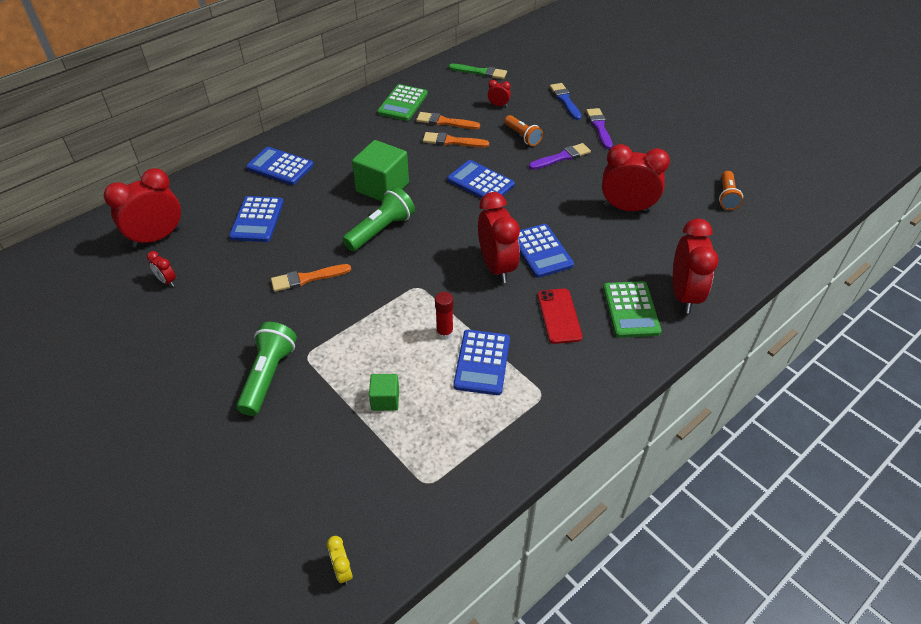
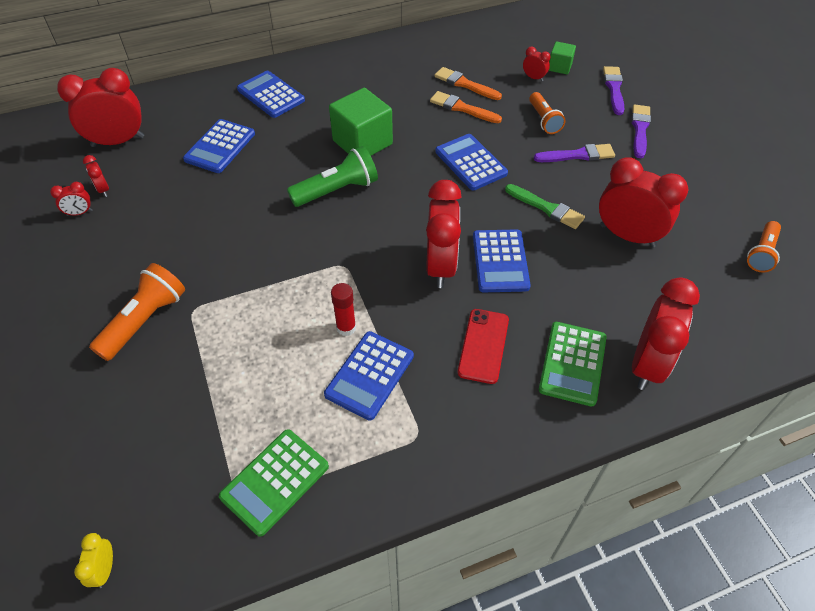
camera: 20 degrees right, 5 degrees up
(155, 306) = (80, 213): none -> red clock
(268, 376) = (145, 321): green flashlight -> orange flashlight
(307, 278) = (236, 224): orange brush -> none
(385, 400) = (246, 386): green cube -> green cube (559, 67)
(402, 103) = (430, 53): green calculator -> green calculator (275, 481)
(480, 72) = (531, 36): green brush -> green brush (546, 208)
(565, 100) = (614, 88): blue brush -> purple brush

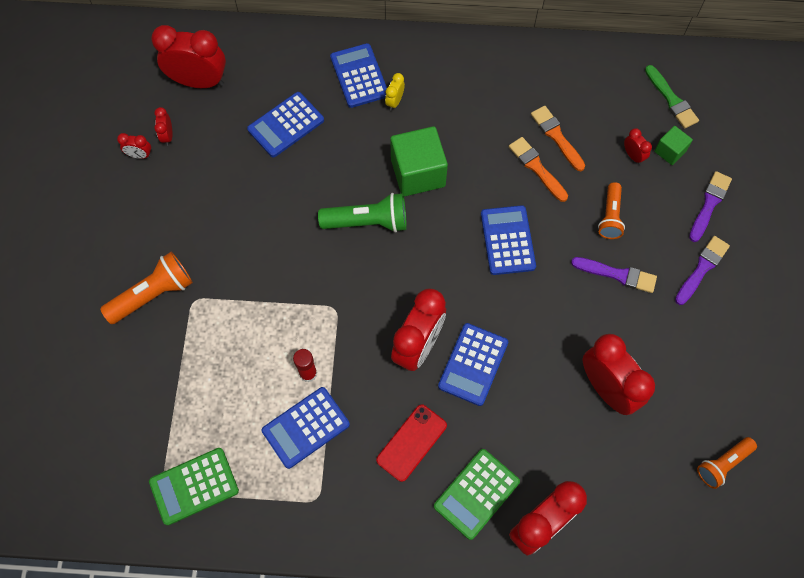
camera: 25 degrees right, 15 degrees up
(105, 569) = (54, 498): yellow clock -> yellow clock (394, 102)
(546, 208) = (549, 324): green brush -> green brush (671, 100)

